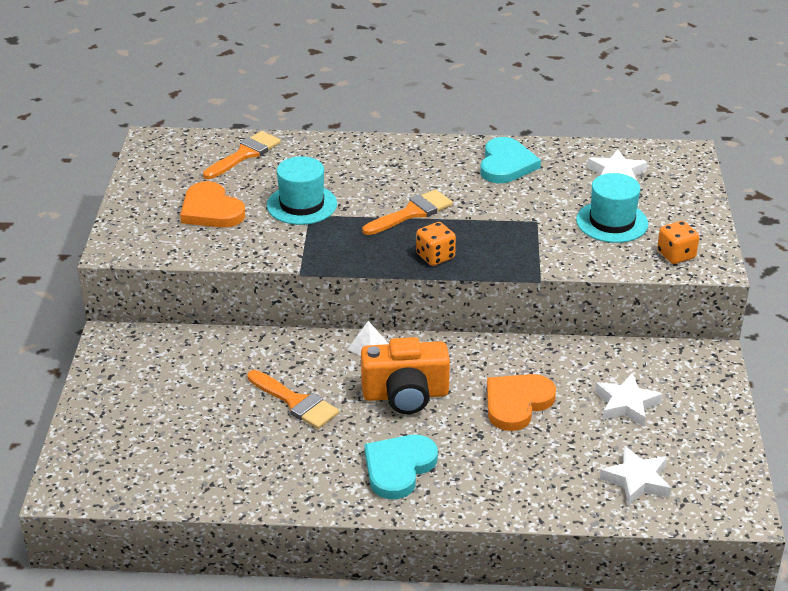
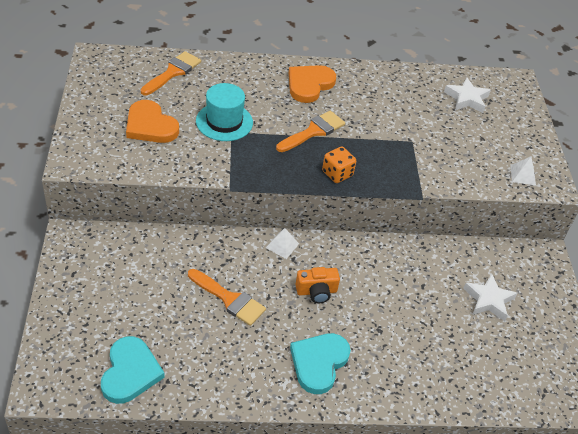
camera: 10 degrees left, 10 degrees up
(405, 395) = (316, 291): orange camera -> orange camera, size x0.60
(506, 164) = (381, 87): turquoise heart -> turquoise heart (130, 372)
(517, 403) = (405, 299): orange heart -> orange heart (309, 85)
(612, 222) = (469, 143): turquoise hat -> none
(637, 480) = (506, 372): white star -> none
(676, 255) = (523, 175): orange dice -> white pyramid

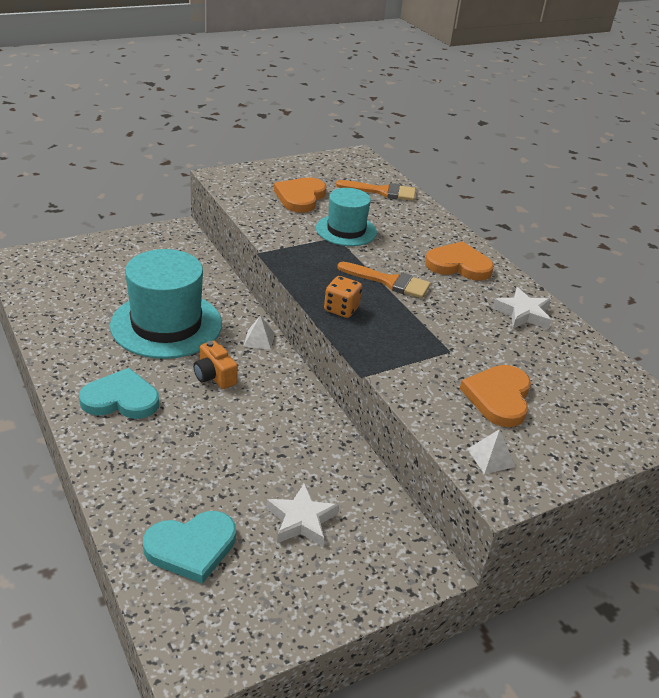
camera: 65 degrees right, 10 degrees down
(130, 372) = (52, 294): turquoise heart -> turquoise heart (191, 547)
(229, 299) = (166, 324): orange brush -> turquoise hat
(466, 99) = (580, 381): white star -> white star (523, 313)
(469, 143) = (498, 397): none -> orange heart

